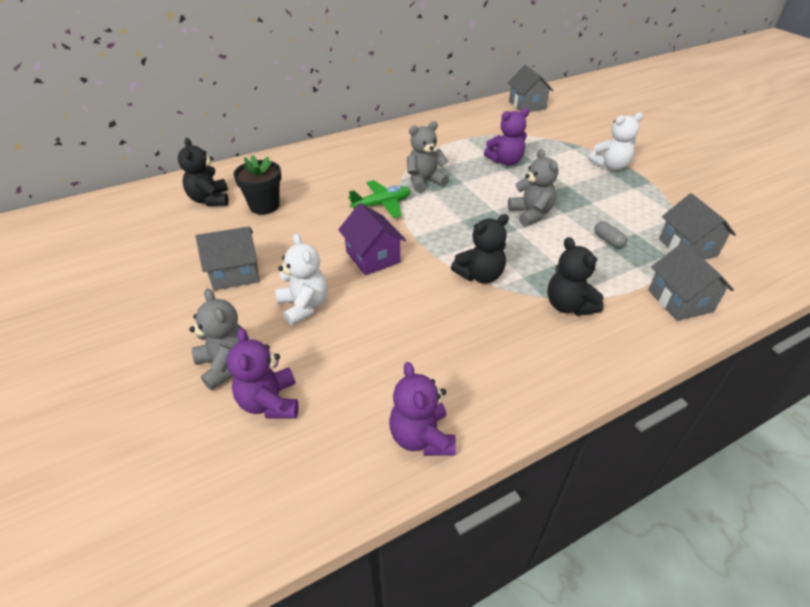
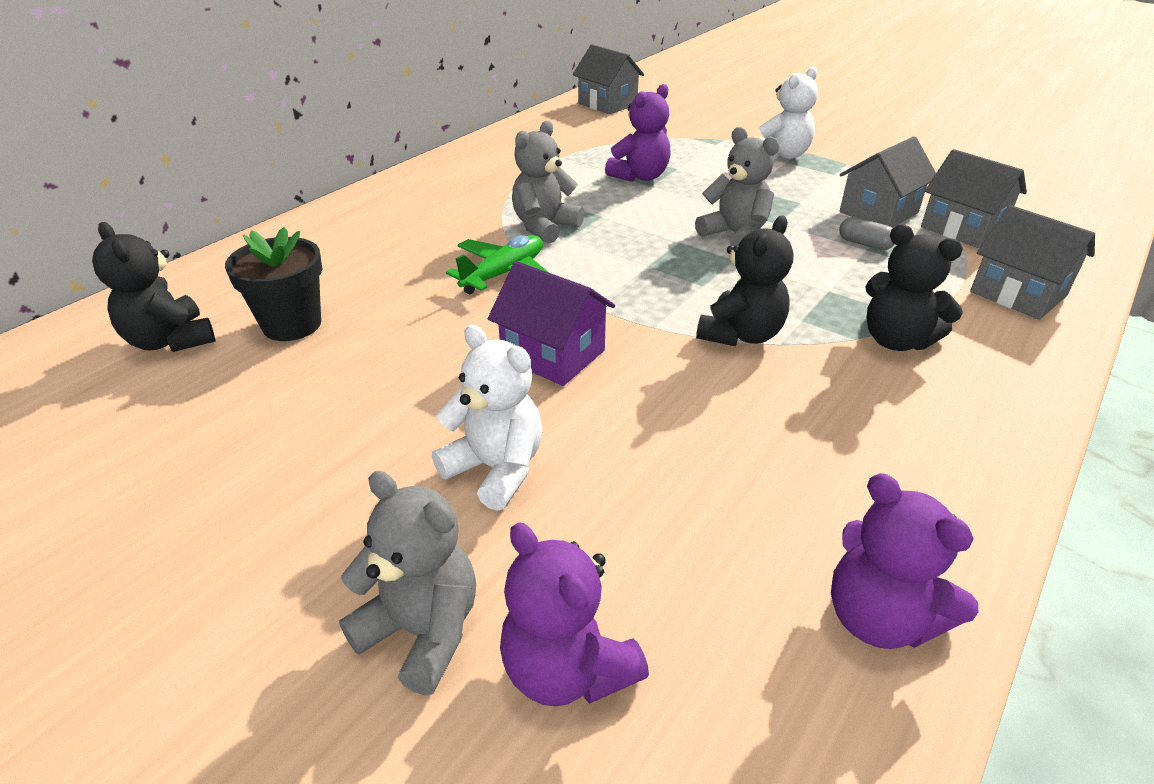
camera: 25 degrees left, 5 degrees down
(235, 273) = (316, 453): grey house -> grey house (878, 212)

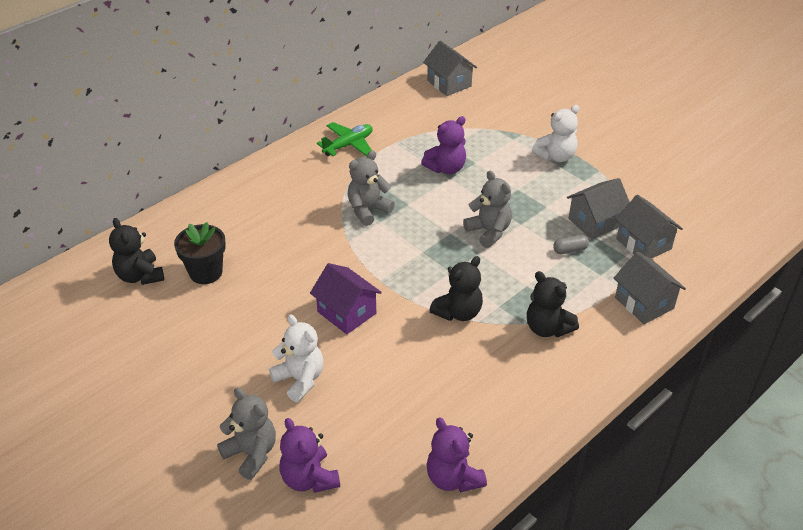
camera: 10 degrees right, 5 degrees up
(504, 274) = (333, 248): green plane -> green plane (348, 145)
(864, 244) = (570, 250): grey capsule -> grey capsule turned 60 degrees counterclockwise

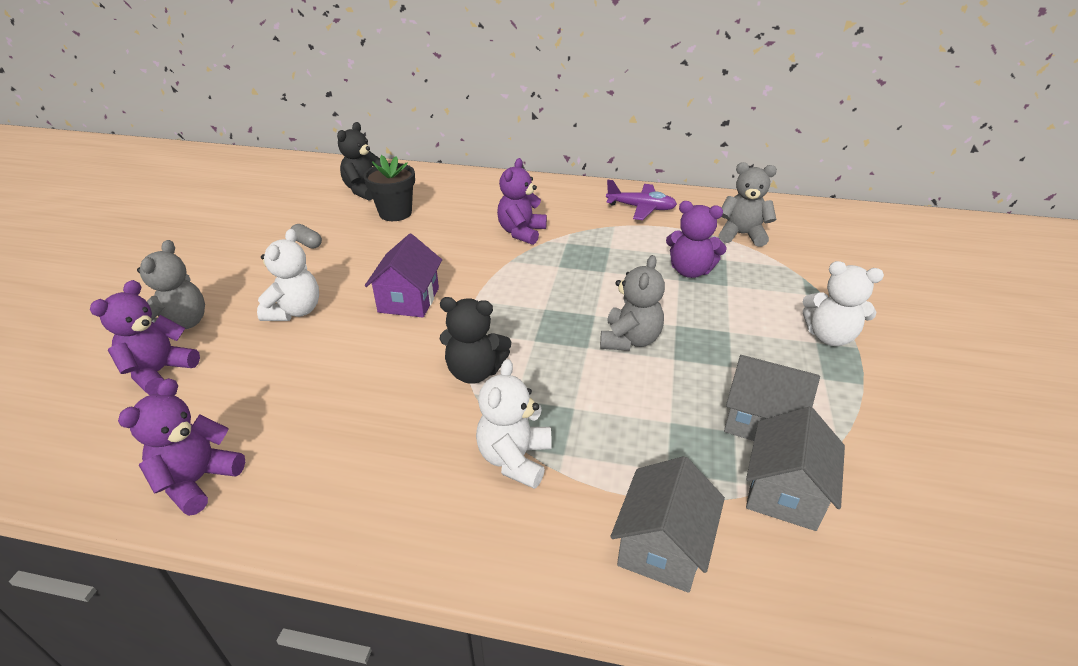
camera: 55 degrees right, 5 degrees down
(316, 218) = (521, 232): none -> purple teddy bear
(348, 145) = (641, 208): green plane -> purple plane
(368, 210) = (566, 253): grey teddy bear -> grey teddy bear (741, 235)
(449, 83) = (819, 220): grey house -> none
(547, 328) = (515, 459): black teddy bear -> white teddy bear
(570, 250) = (680, 419): grey capsule -> grey capsule (307, 243)

